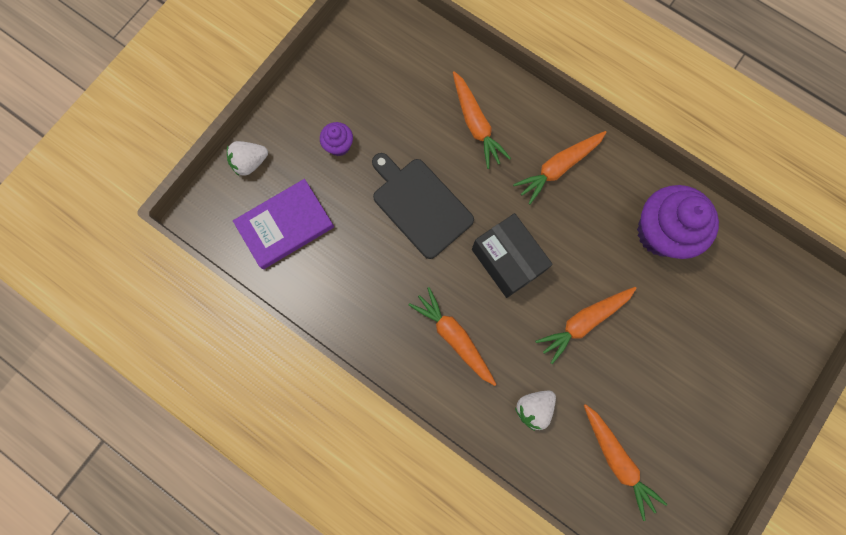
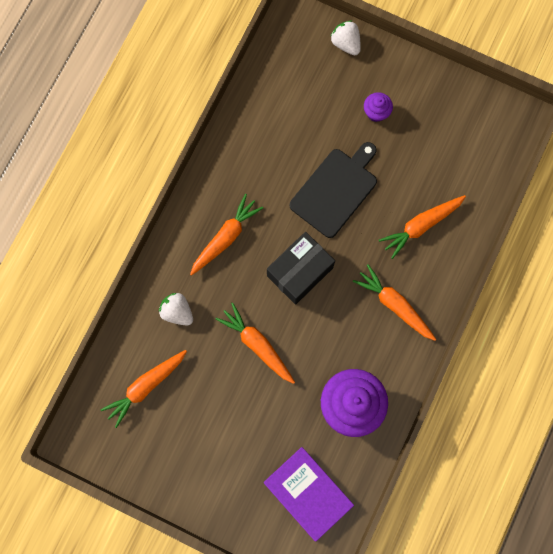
camera: 80 degrees right, 0 degrees up
(285, 225) = (296, 83): purple book -> purple book (308, 493)

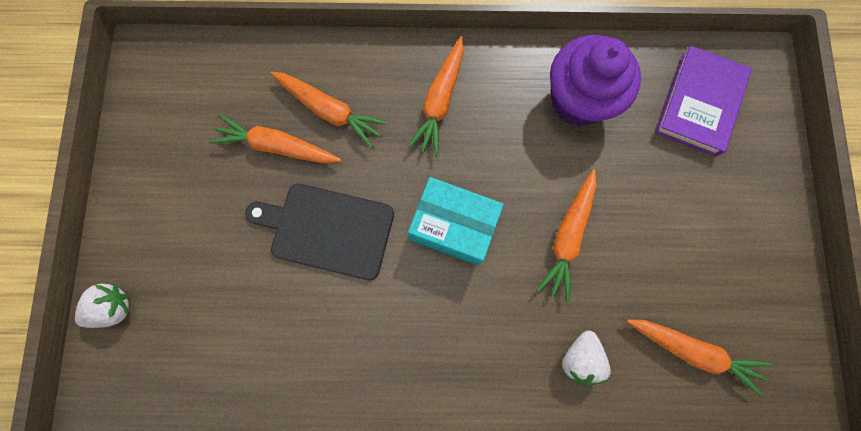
camera: 115 degrees left, 0 degrees up
(225, 237) = (453, 342): orange carrot -> orange carrot (277, 146)
(299, 272) = (453, 227): black box -> turquoise box
(346, 43) = (114, 307): white strawberry -> white strawberry turned 150 degrees counterclockwise
(376, 112) = (201, 225): purple cupcake -> none

